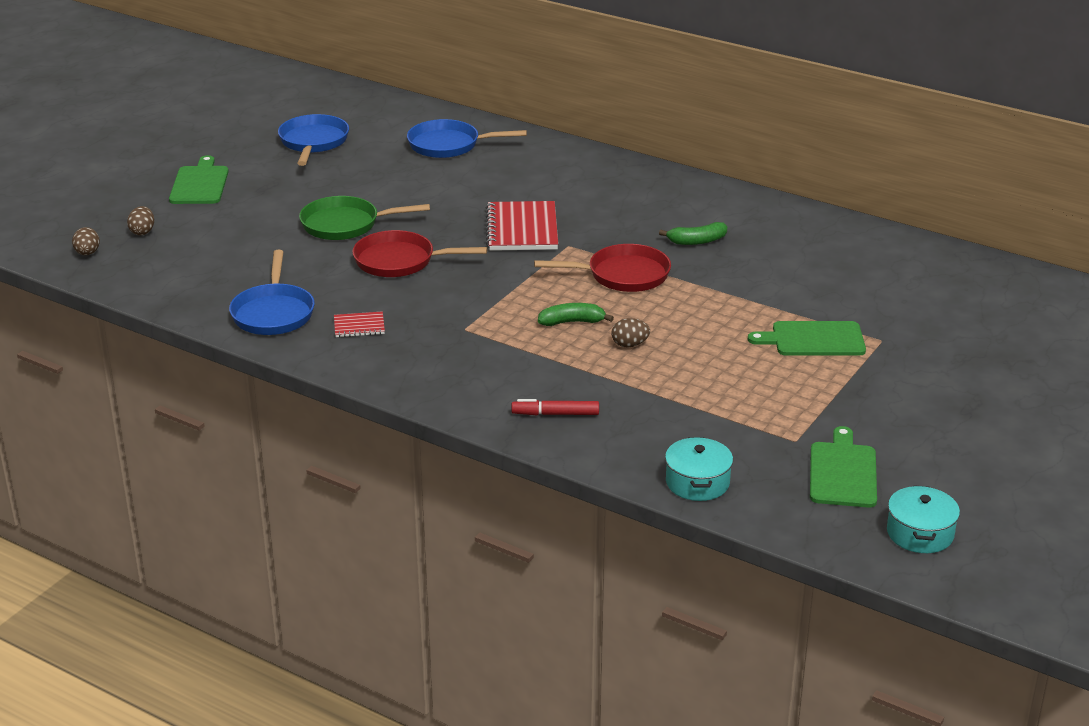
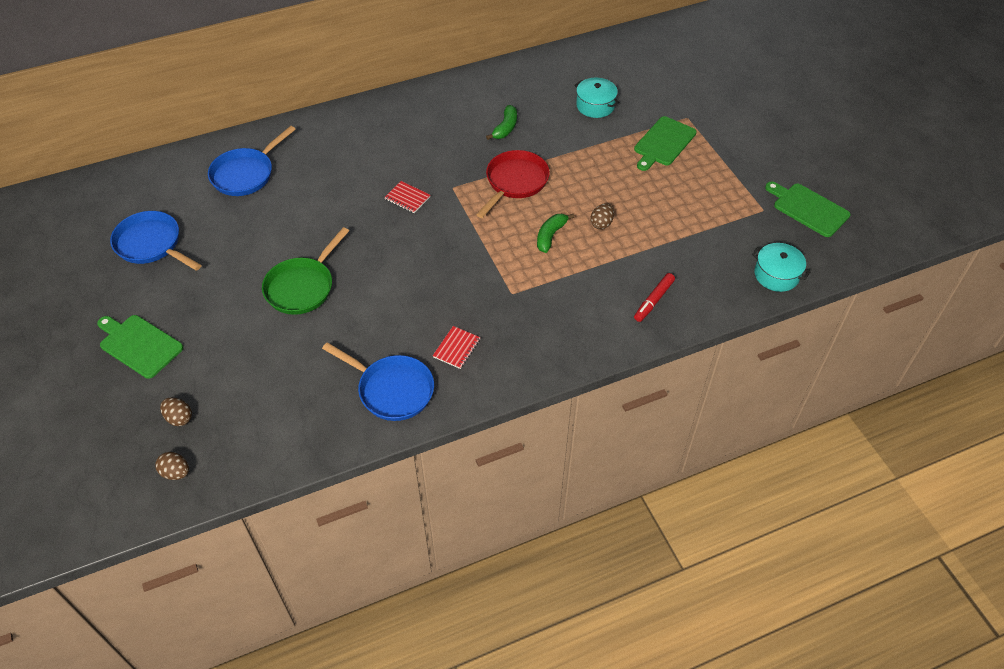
camera: 55 degrees left, 20 degrees up
(400, 261) = (387, 282): red pan -> none
(522, 229) = (407, 198): red notebook -> red notebook, size x0.50
(920, 533) = (885, 212): turquoise pot -> turquoise pot (595, 105)

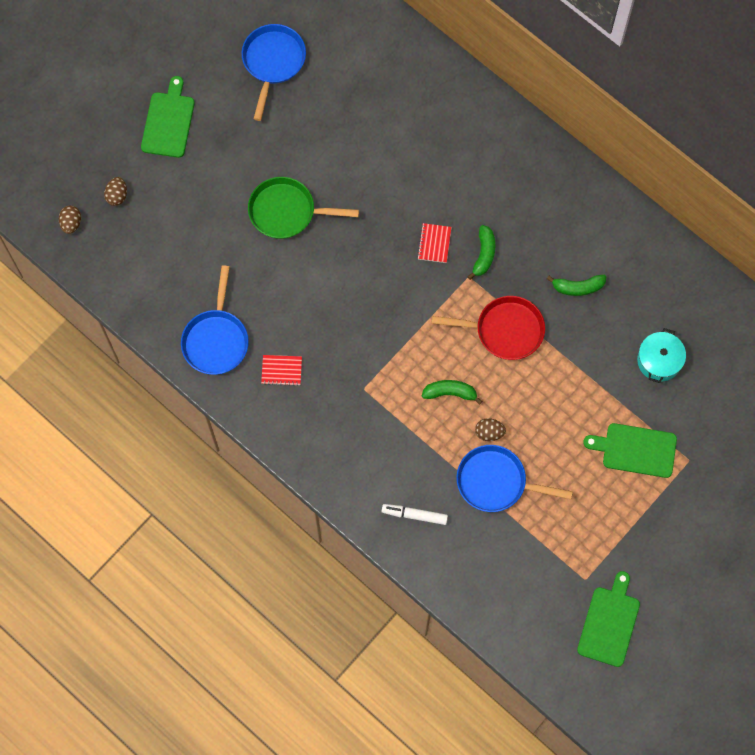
camera: 65 degrees right, 20 degrees up
(245, 174) = (393, 87): blue pan -> blue pan (496, 482)
(439, 171) = (484, 254): none -> green banana
(653, 300) = (414, 515): red marker -> white marker
(776, 275) = (501, 616): turquoise pot -> none

